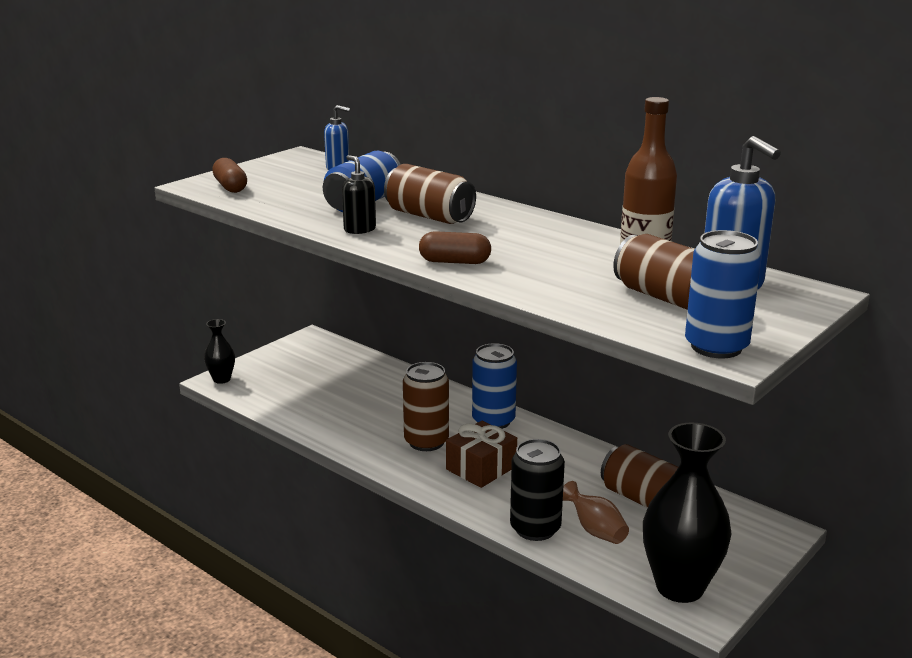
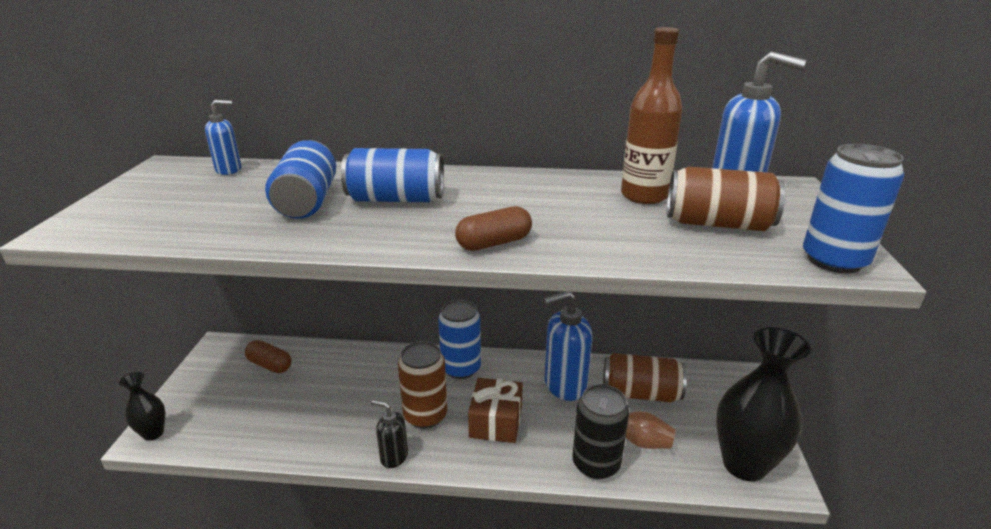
camera: 35 degrees left, 5 degrees up
(230, 187) = (118, 221): brown capsule -> brown capsule (270, 365)
(359, 229) = (344, 234): black soap dispenser -> black soap dispenser (394, 456)
(429, 216) = (396, 199): brown can -> blue can
(576, 467) = (564, 385): none -> blue soap dispenser

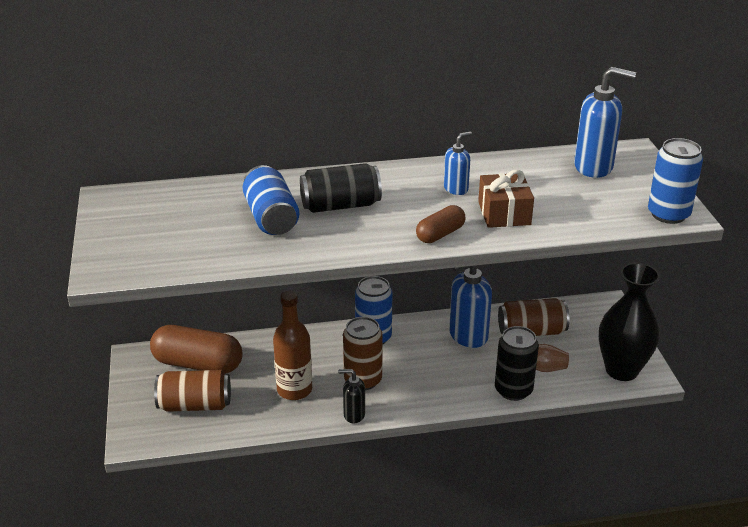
camera: 15 degrees left, 5 degrees up
(153, 433) = (135, 436): black vase -> none
(229, 170) = (172, 194): blue soap dispenser -> blue soap dispenser (456, 189)
(270, 365) = (198, 364): brown capsule -> brown capsule, size x1.86
(396, 199) = (340, 205): blue can -> black can
(496, 421) = (423, 374): brown gift -> brown gift (504, 213)
(644, 196) = (528, 175): brown bottle -> brown bottle (294, 390)
(718, 224) = (588, 194): brown can -> brown can (195, 405)

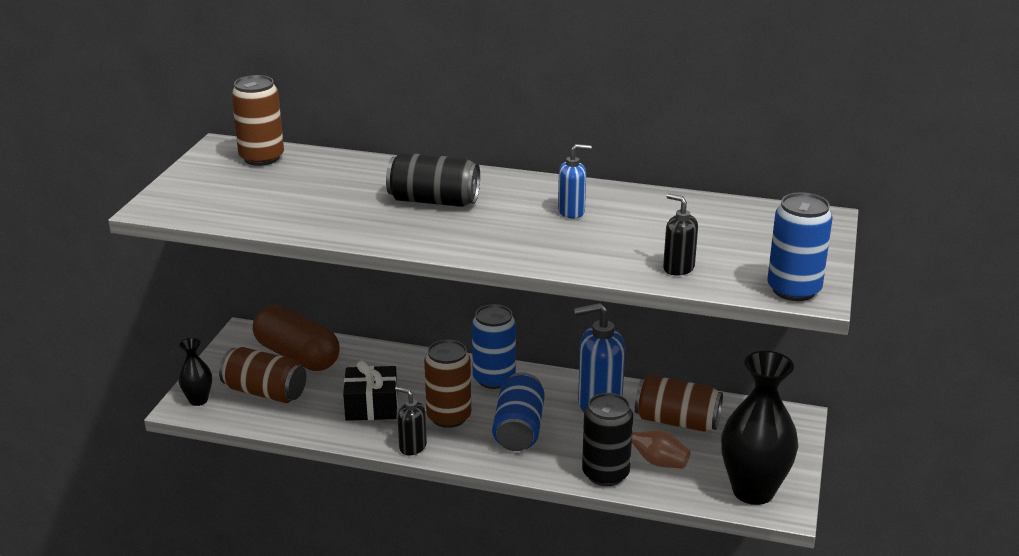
camera: 25 degrees right, 5 degrees down
(141, 430) = (198, 400): none -> black vase
(155, 200) = (261, 158): none -> brown can
(271, 218) = (354, 197): blue can -> blue can (518, 429)
(294, 390) = (371, 406): brown bottle -> black gift
(440, 234) = (509, 250): brown capsule -> none
(504, 213) = (600, 246): brown gift -> none
(576, 217) = (678, 268): none -> black soap dispenser
(594, 167) = (754, 224): blue soap dispenser -> none

